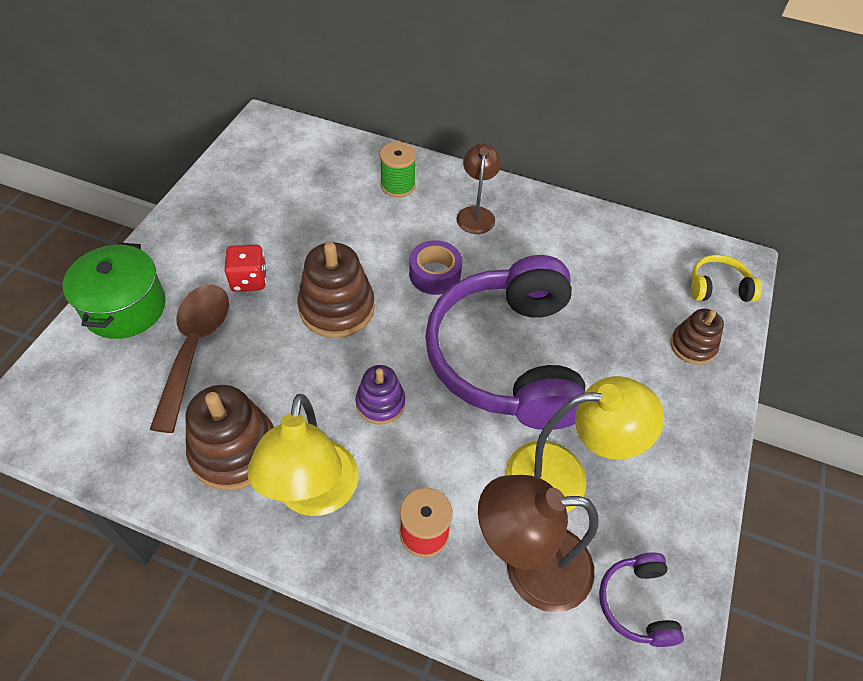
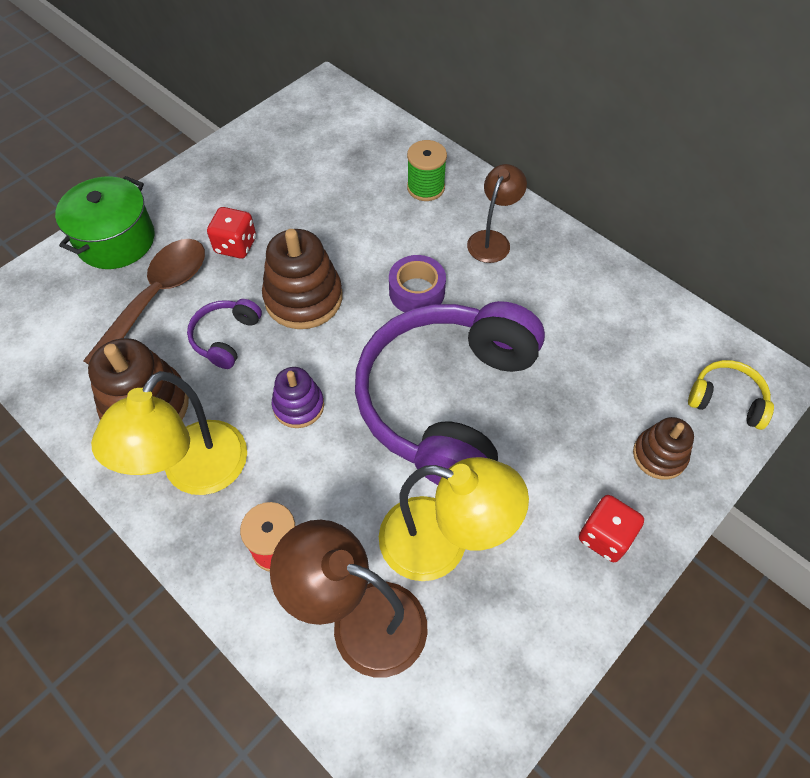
camera: 25 degrees right, 5 degrees up
(636, 603) = (450, 700): purple headphones -> purple headphones (225, 337)
(685, 423) = (605, 536): none -> red dice

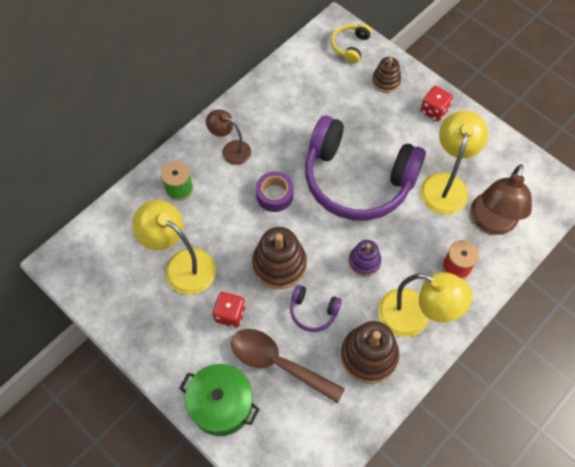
camera: 90 degrees left, 5 degrees up
(311, 195) = (181, 265): none -> yellow lamp

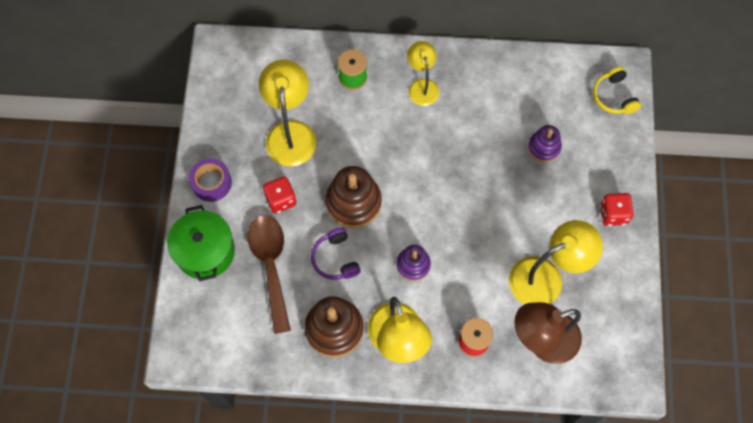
camera: 50 degrees right, 5 degrees up
(231, 150) = (422, 86): brown lamp -> yellow lamp
(274, 195) = (411, 151): purple tape -> purple tape (211, 183)
(349, 112) = (544, 147): none -> purple stacking toy
(350, 46) = (613, 96): yellow headphones -> yellow headphones turned 90 degrees counterclockwise
(357, 180) = (484, 203): purple headphones -> none
(386, 81) = (605, 152): brown stacking toy -> none

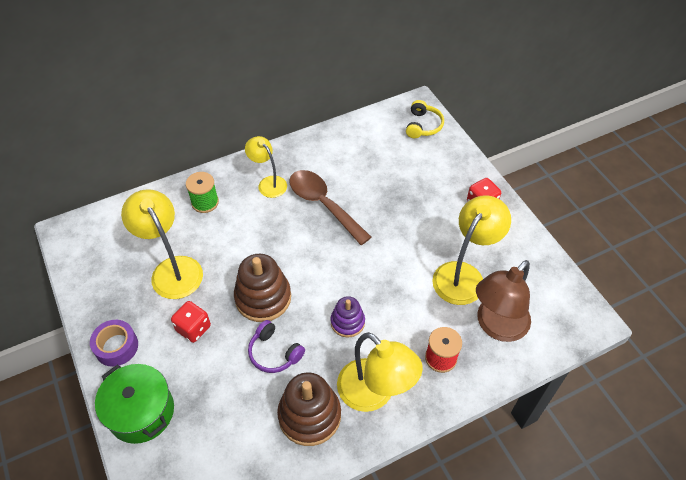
camera: 30 degrees left, 15 degrees down
(271, 266) = (215, 391): brown spoon -> brown spoon (323, 204)
(544, 147) = (395, 182): purple stacking toy -> none
(613, 96) = (423, 125): yellow headphones -> yellow headphones turned 120 degrees counterclockwise

